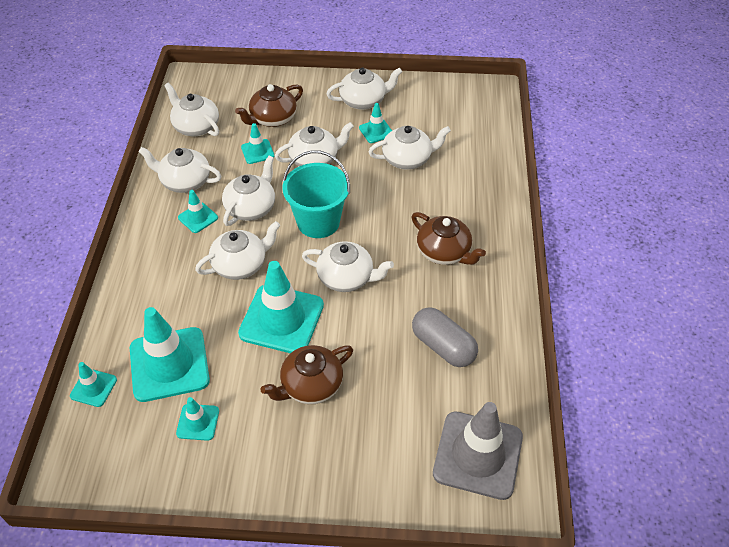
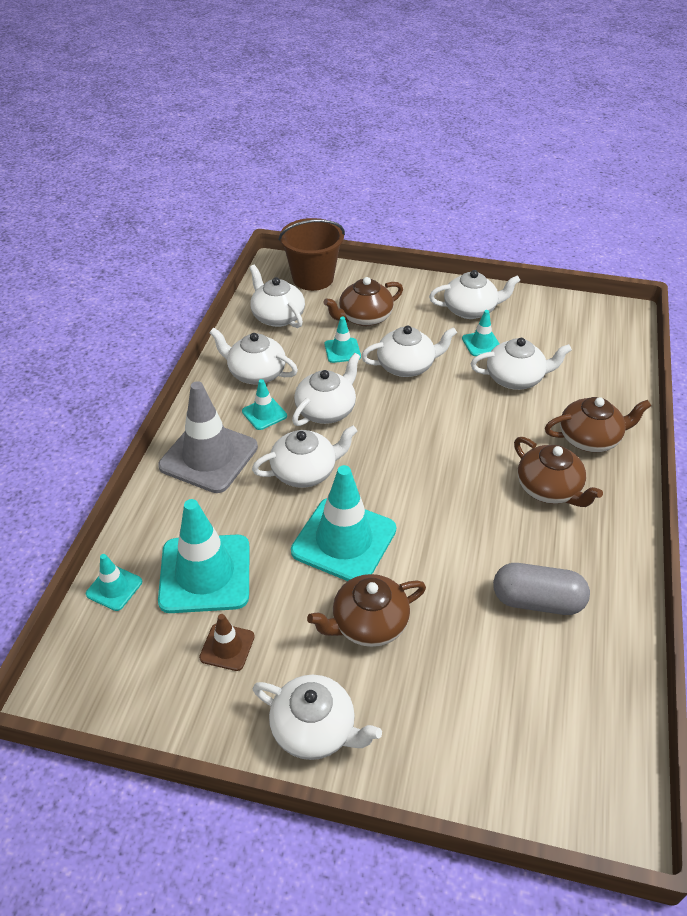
camera: 10 degrees right, 5 degrees down
(198, 422) = (227, 647): turquoise traffic cone -> brown traffic cone
(222, 86) = (313, 278): none -> brown bucket
(318, 222) = (402, 435): turquoise bucket -> none
(346, 277) = (427, 503): white teapot -> white teapot (315, 729)
(443, 346) = (537, 601): grey capsule -> grey capsule turned 45 degrees counterclockwise
(473, 204) = (590, 438): none -> brown teapot
(478, 455) = (569, 744): grey traffic cone -> grey traffic cone (209, 456)

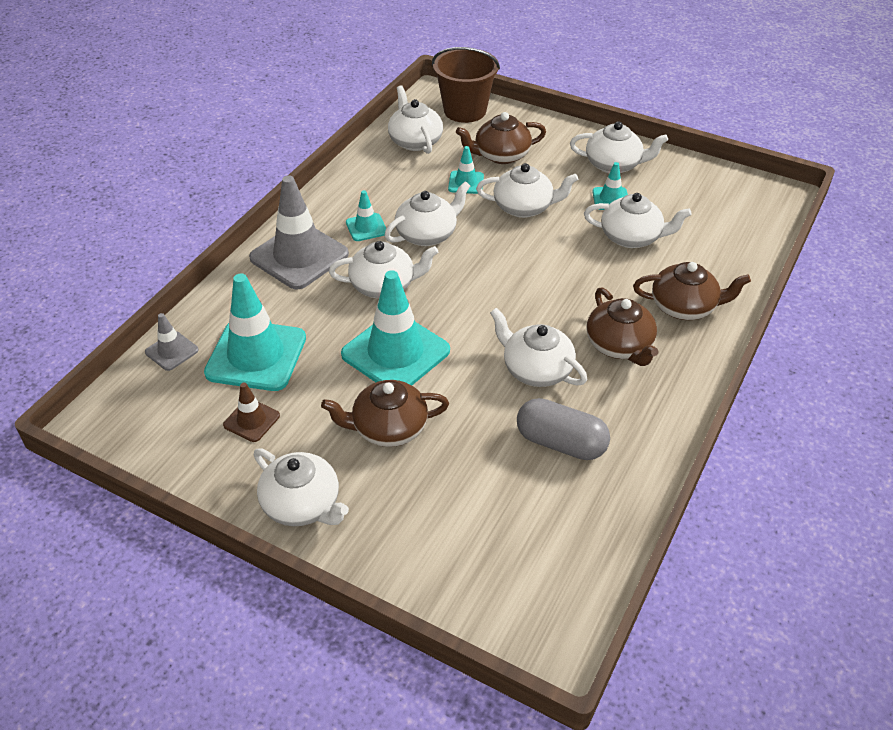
camera: 15 degrees right, 0 degrees up
(114, 588) = (172, 351): turquoise traffic cone -> grey traffic cone
(256, 373) = (373, 189): white teapot -> white teapot (536, 369)

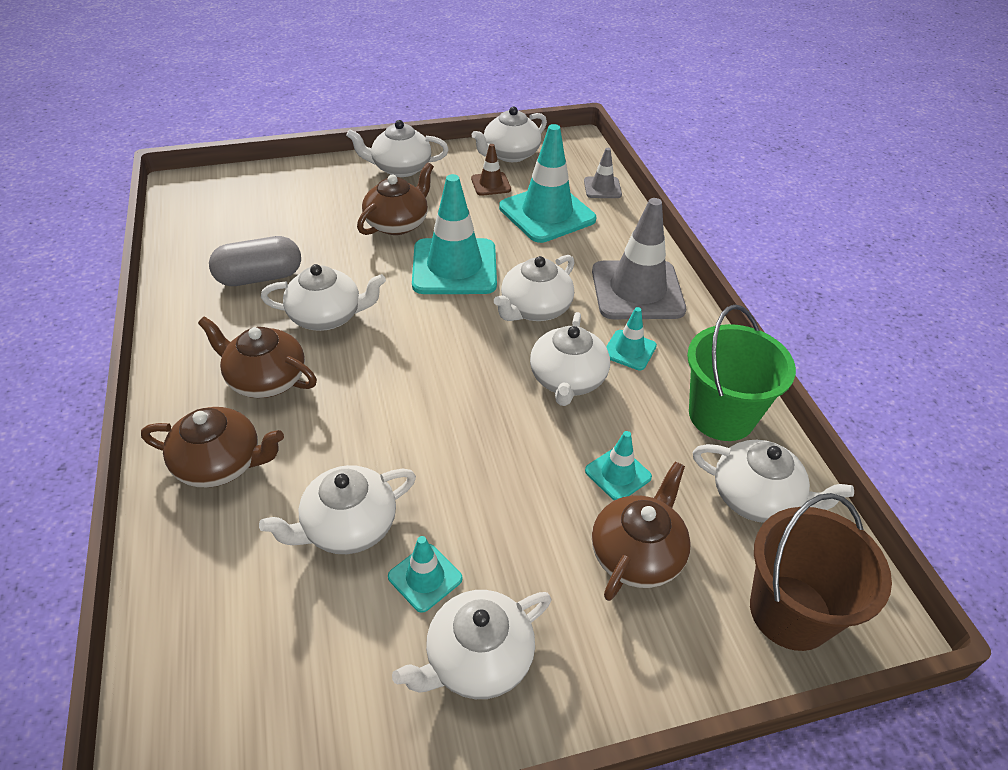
camera: 135 degrees right, 0 degrees up
(373, 173) = (721, 415): none -> green bucket
(524, 207) = (514, 484): white teapot -> white teapot (510, 154)
(684, 307) = (221, 463): brown teapot -> brown teapot turned 135 degrees counterclockwise

